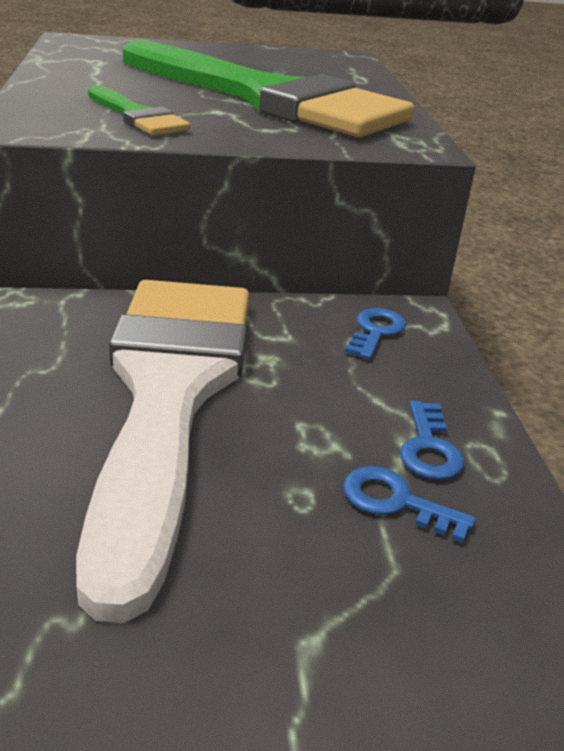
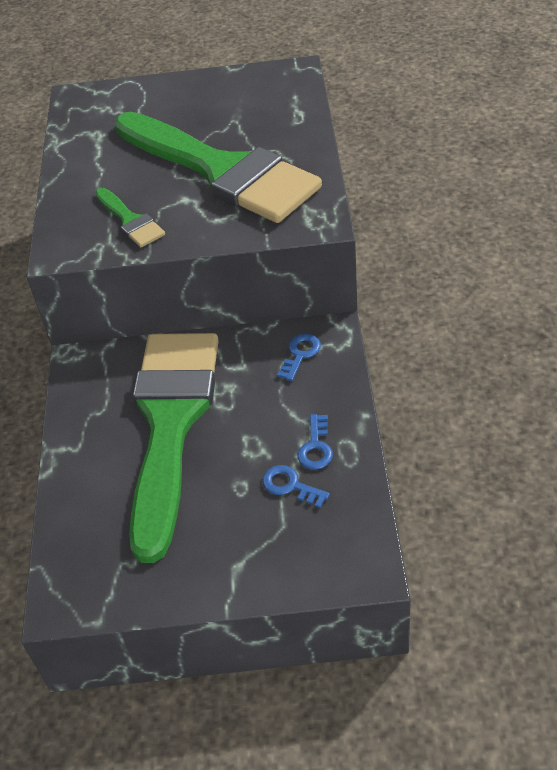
camera: 10 degrees right, 15 degrees up
(169, 394) = (171, 423): white brush -> green brush

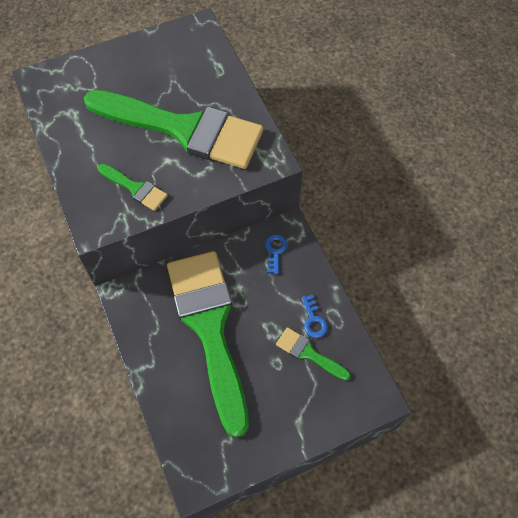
camera: 25 degrees left, 15 degrees up
(290, 486) = (308, 353): blue key -> green brush

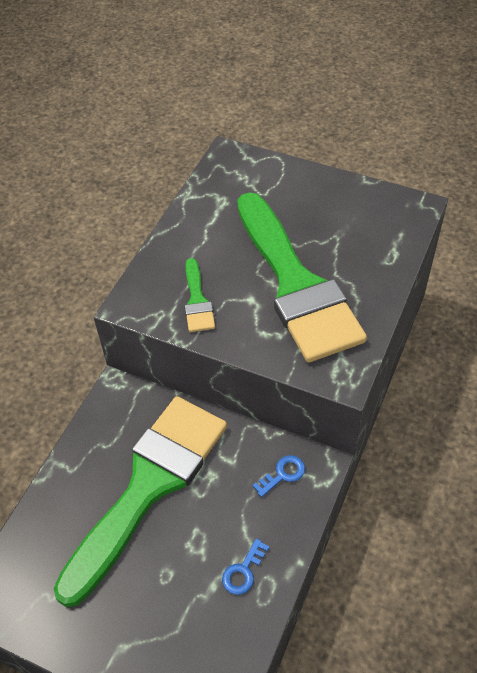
camera: 50 degrees right, 10 degrees down
(308, 353) = (203, 596): green brush -> none

